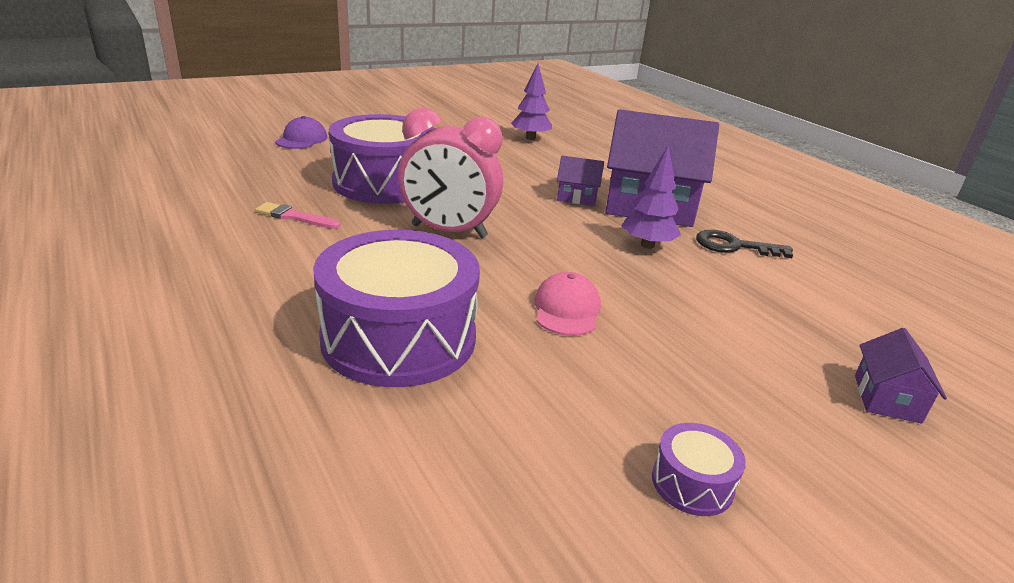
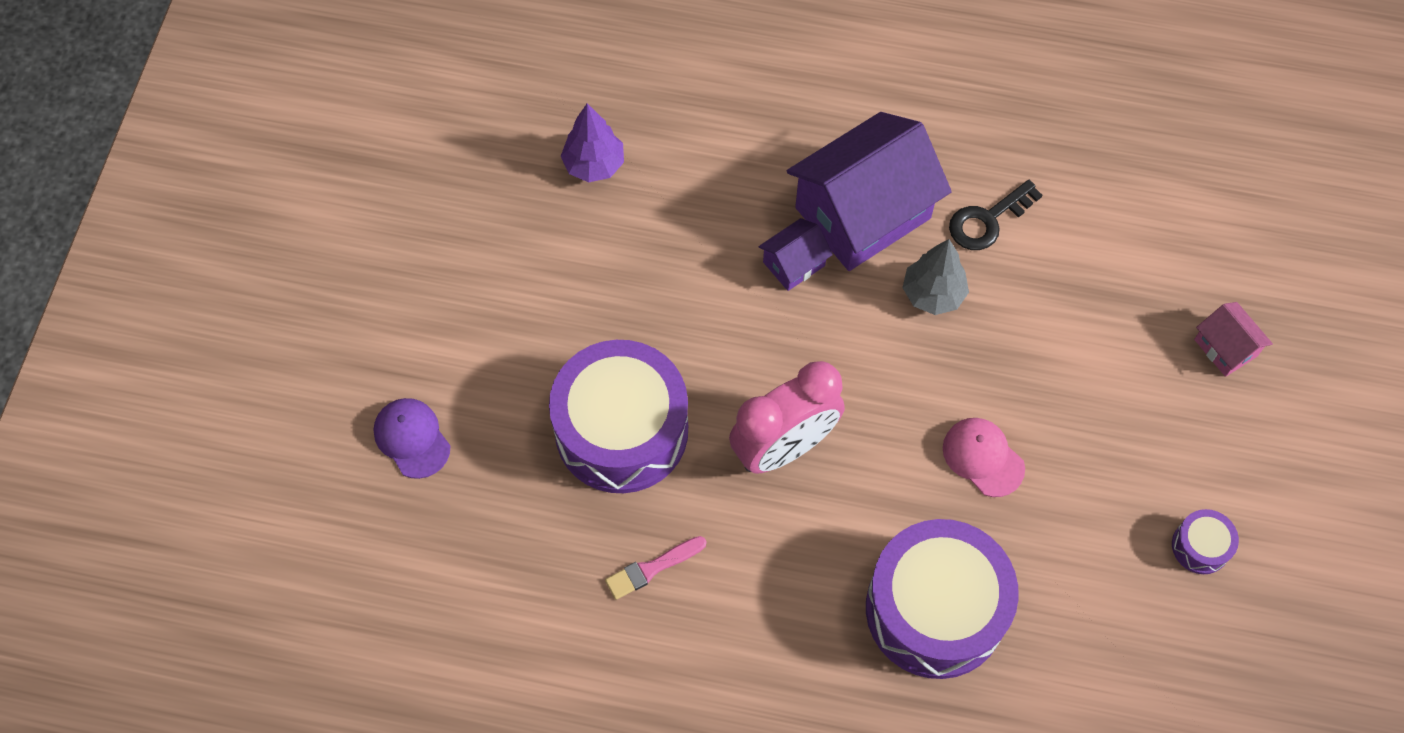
camera: 45 degrees left, 35 degrees up
(647, 245) = (933, 294): purple tree -> grey tree
(886, 398) = (1225, 348): purple house -> pink house

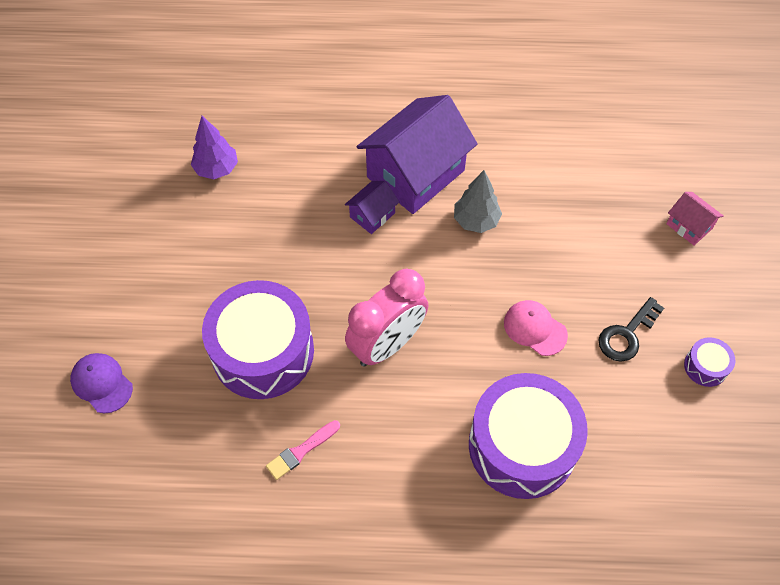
camera: 10 degrees left, 5 degrees down
(987, 220) = (504, 166): black key -> black key (626, 335)

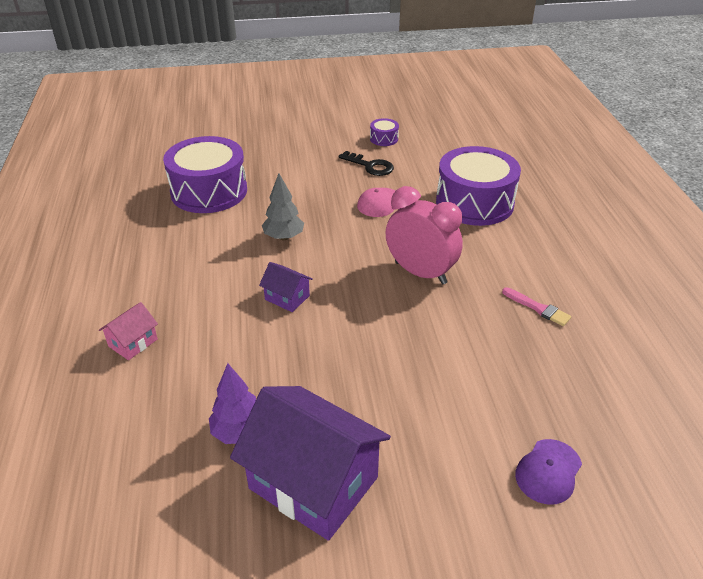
camera: 100 degrees left, 20 degrees down
(263, 351) = (458, 348): purple drum -> purple drum (209, 191)
(415, 173) = (234, 276): purple house -> purple house (313, 483)
(689, 226) = (273, 145): pink house -> pink house (133, 343)

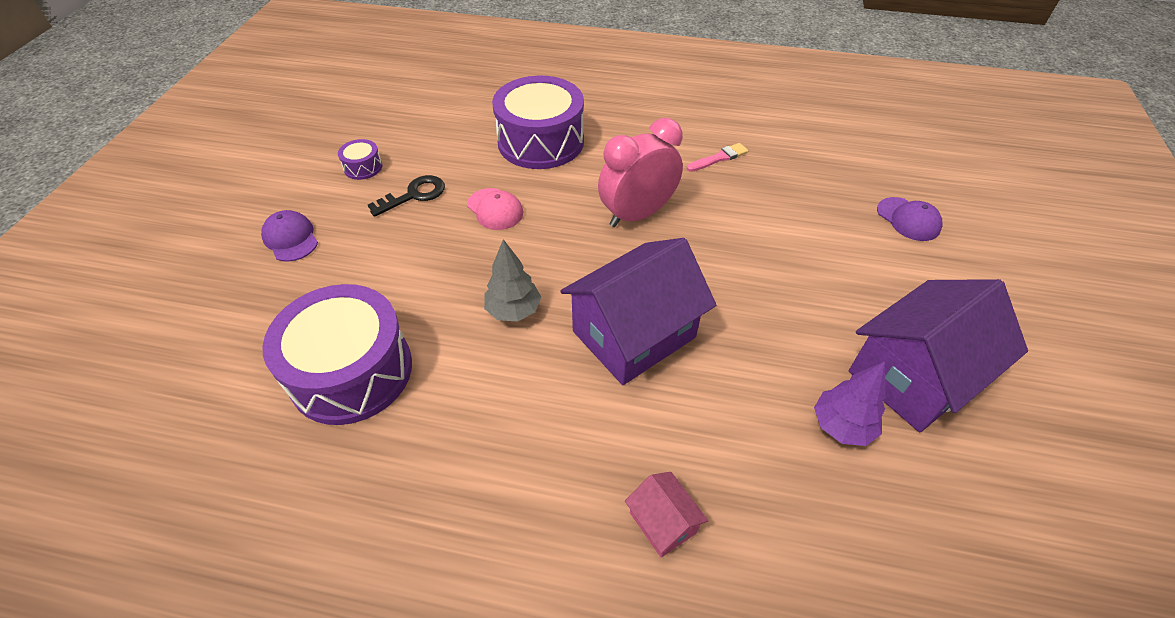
camera: 70 degrees left, 10 degrees up
(287, 297) = (633, 334): purple house -> purple house, size x2.21
(302, 137) = (291, 238): none -> purple cap

